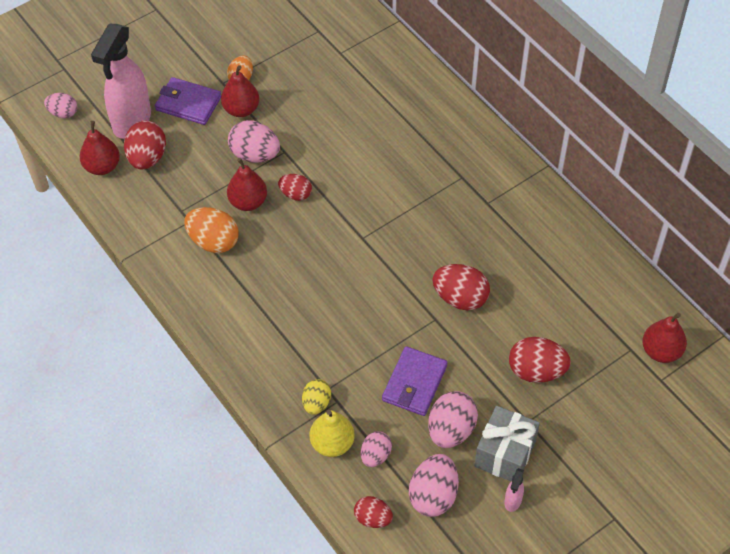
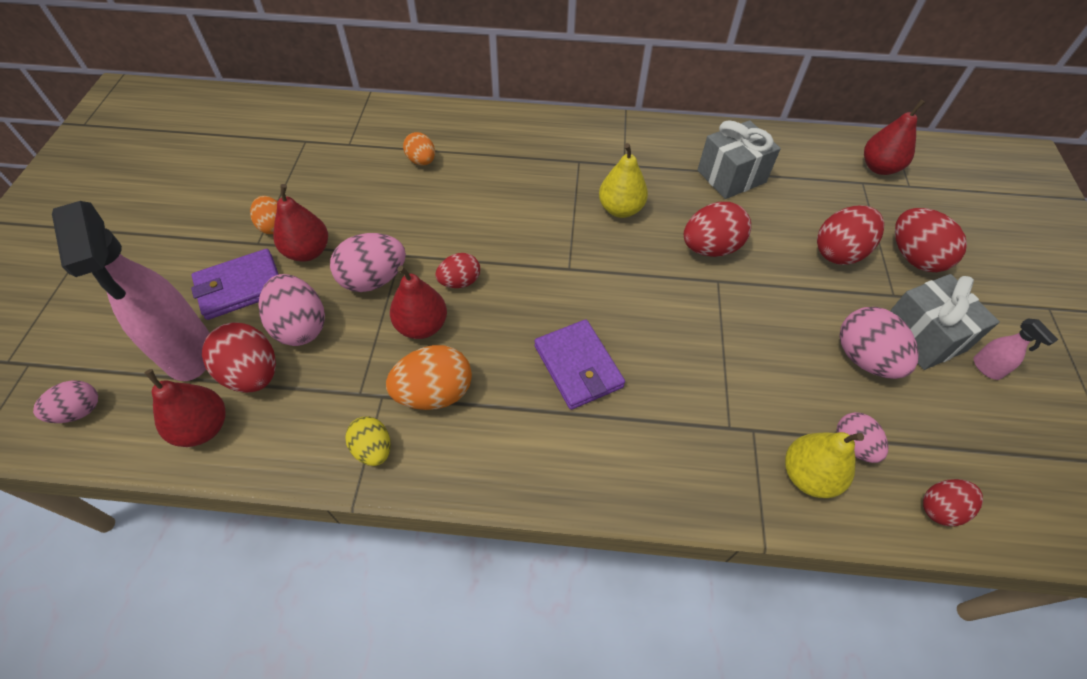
camera: 50 degrees left, 0 degrees up
(316, 403) = (741, 451): yellow egg -> yellow egg (373, 449)
(367, 99) = (421, 161): none -> orange egg
(414, 383) = (782, 348): purple wallet -> purple wallet (578, 366)
(433, 495) = (940, 429): pink egg -> pink egg (300, 326)
(442, 229) = (620, 209): none -> yellow pear
(545, 269) = (731, 176): none -> grey gift
(580, 417) = (914, 257): none -> red egg

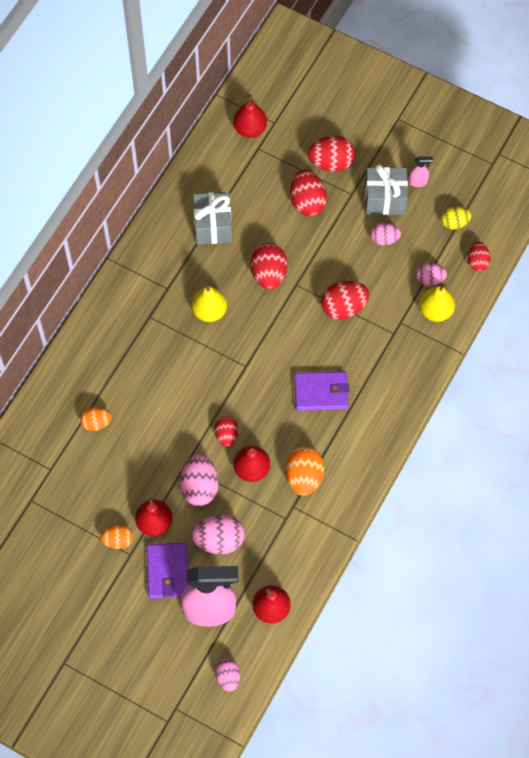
camera: 65 degrees left, 10 degrees up
(252, 374) = (244, 575): red egg -> red egg (343, 307)
(373, 449) = (326, 520): yellow egg -> yellow egg (454, 223)
(864, 358) = (384, 239): pink egg -> pink egg, size x0.62

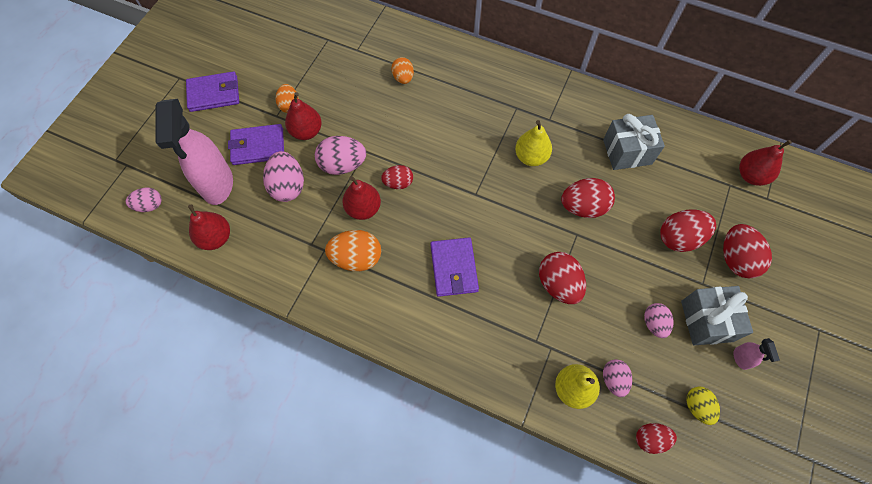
camera: 85 degrees right, 0 degrees up
(92, 622) = (214, 94): none -> purple wallet

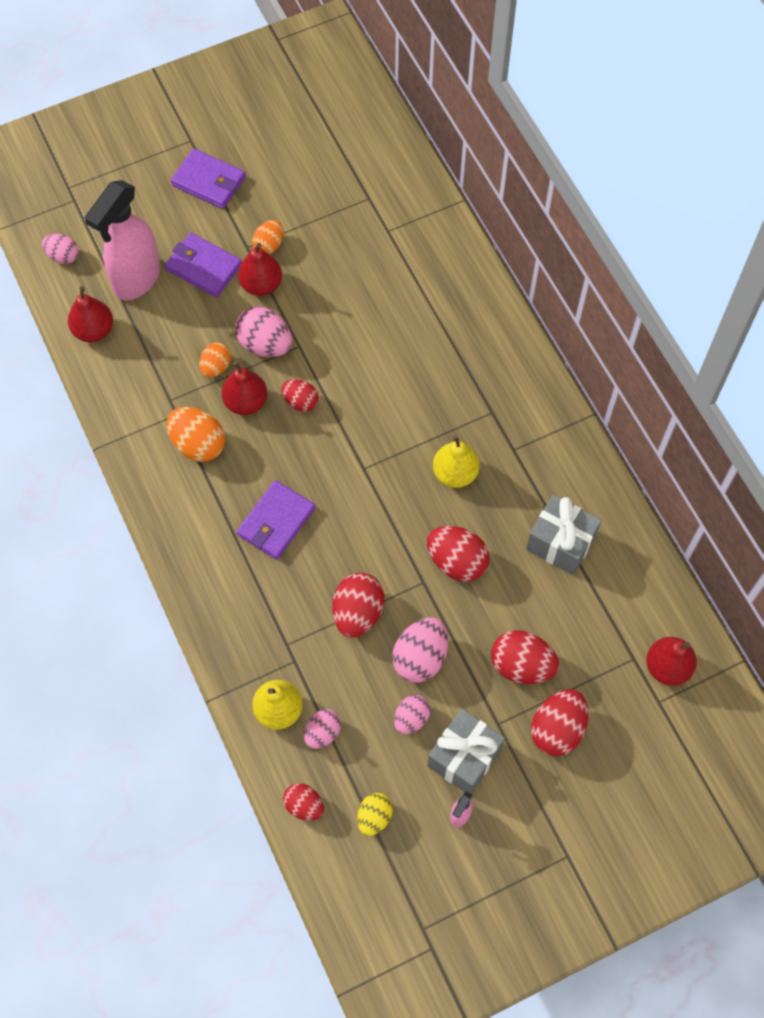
camera: 40 degrees right, 0 degrees up
(288, 186) = (197, 328): pink egg -> pink egg (420, 658)
(403, 78) = (406, 295): orange egg -> orange egg (216, 367)

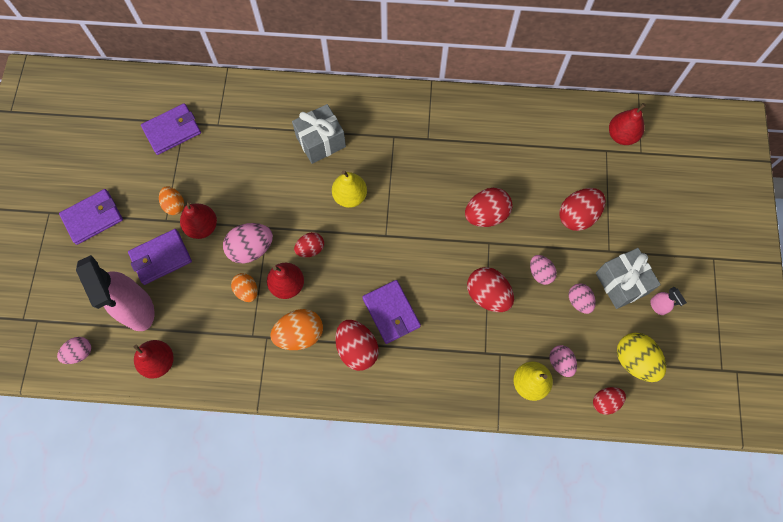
camera: 60 degrees left, 5 degrees up
(352, 193) = (172, 130): none -> purple wallet
(374, 817) = (634, 360): yellow egg -> yellow egg, size x1.61
(420, 658) = (540, 273): pink egg -> pink egg, size x0.62
(455, 473) = (423, 182): yellow pear -> yellow pear (350, 196)
(557, 729) = (630, 219): red egg -> red egg (357, 349)
(560, 543) = (508, 148): grey gift -> grey gift (321, 142)

